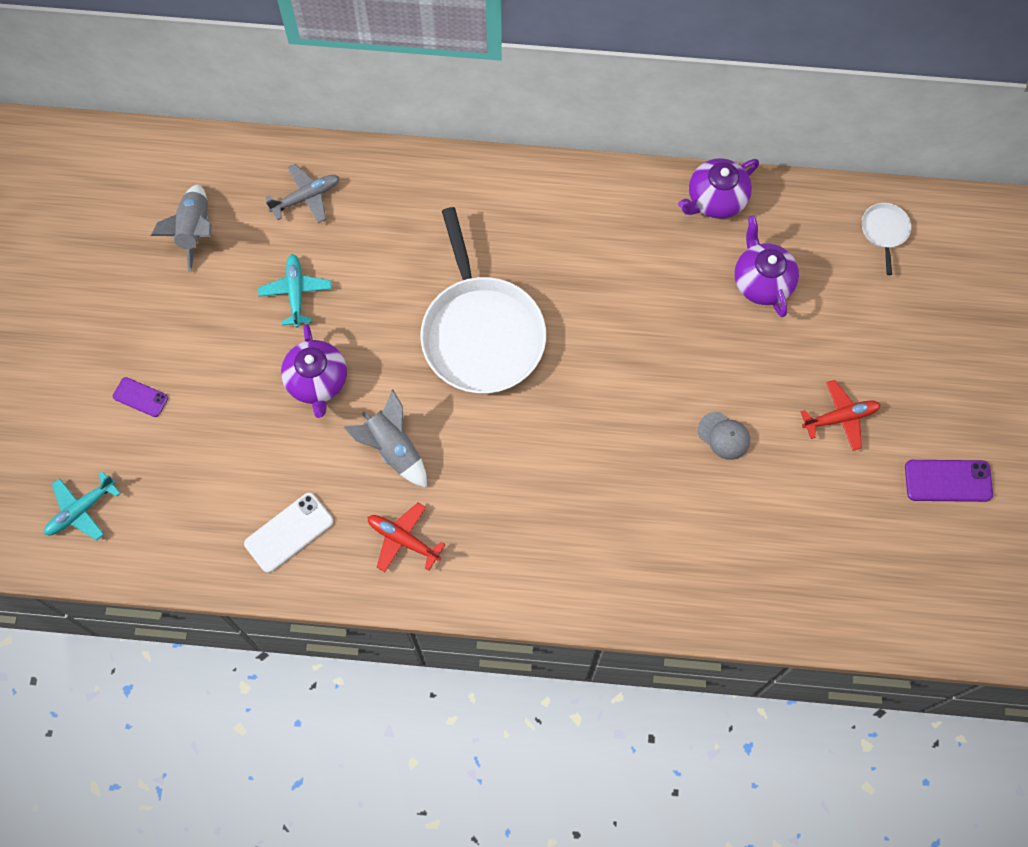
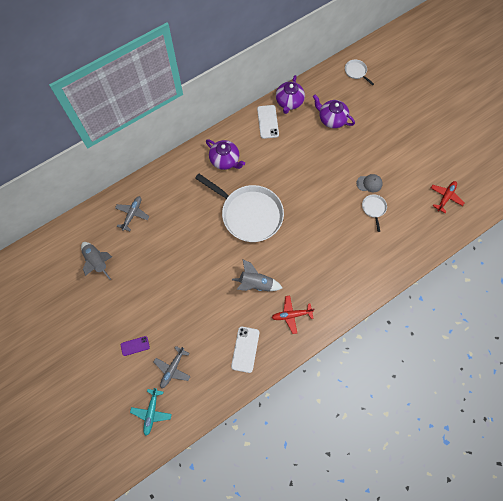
camera: 40 degrees left, 0 degrees up
(162, 473) = (172, 369): none -> grey plane
(296, 292) = (162, 254): turquoise plane -> none
(317, 381) = (202, 282): purple teapot -> purple teapot (225, 160)
(649, 206) = (268, 122): none -> white phone
(691, 482) = (374, 208): none -> white pan
(840, 418) = (401, 146): red plane -> red plane (445, 197)
(948, 481) = (455, 141): purple phone -> none

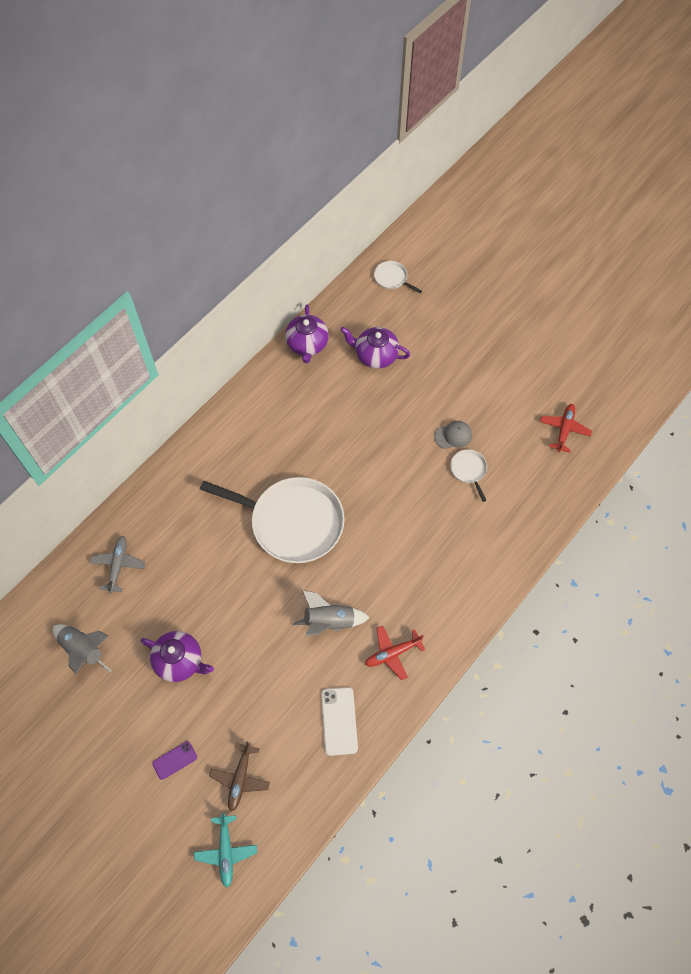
camera: 15 degrees left, 5 degrees down
(172, 369) = (240, 778): grey plane -> brown plane
(225, 160) = (236, 452): purple teapot -> purple teapot (180, 661)
(268, 122) = (284, 380): white phone -> none

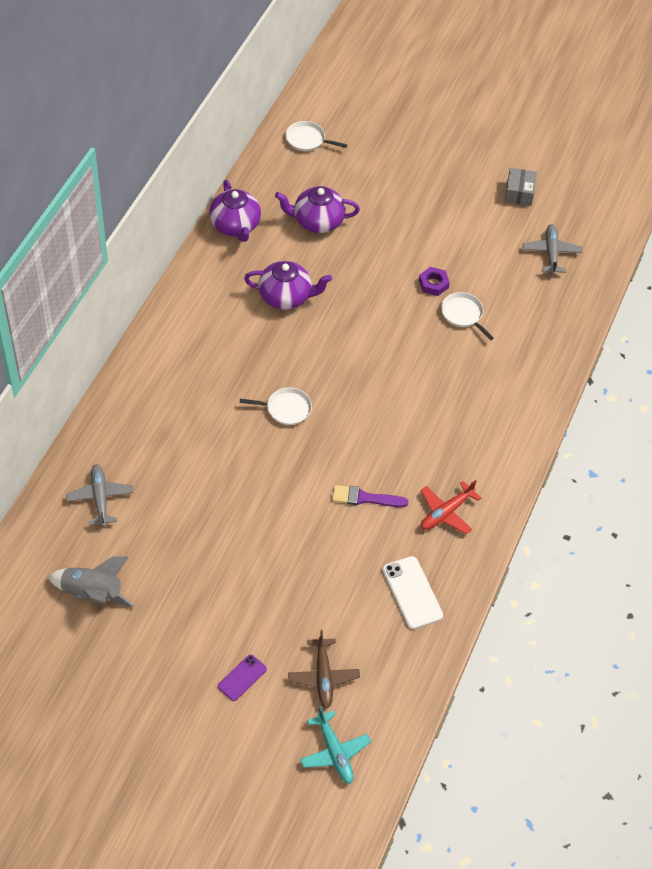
camera: 20 degrees left, 10 degrees down
(180, 661) = (210, 577): purple teapot -> purple teapot (286, 296)
(292, 522) = (286, 409): white pan -> white pan, size x0.41
(329, 621) = (364, 498): grey rocket -> purple brush
(453, 435) = (433, 284): grey cap -> purple nut
(555, 366) = (519, 193): none -> grey box
(564, 429) = (551, 253): red plane -> grey plane

